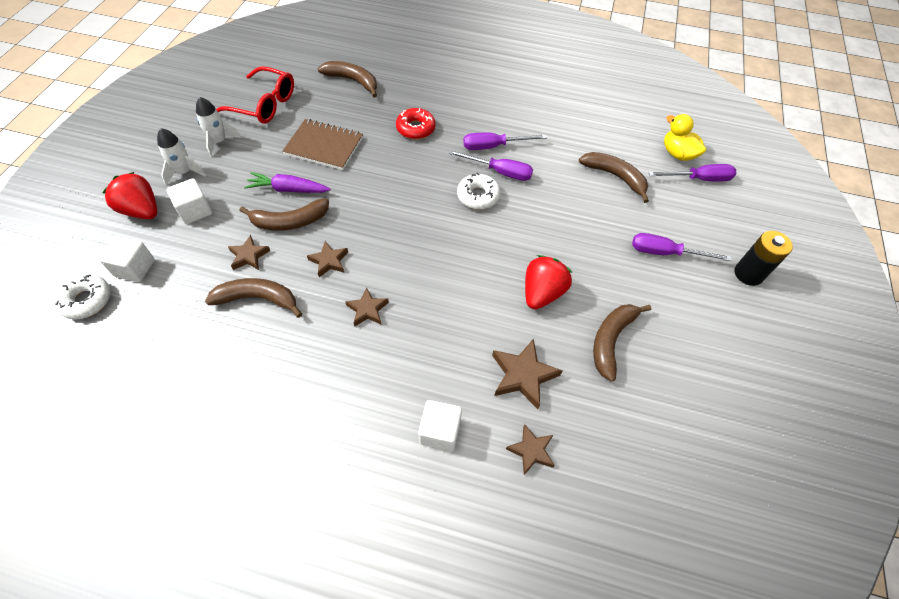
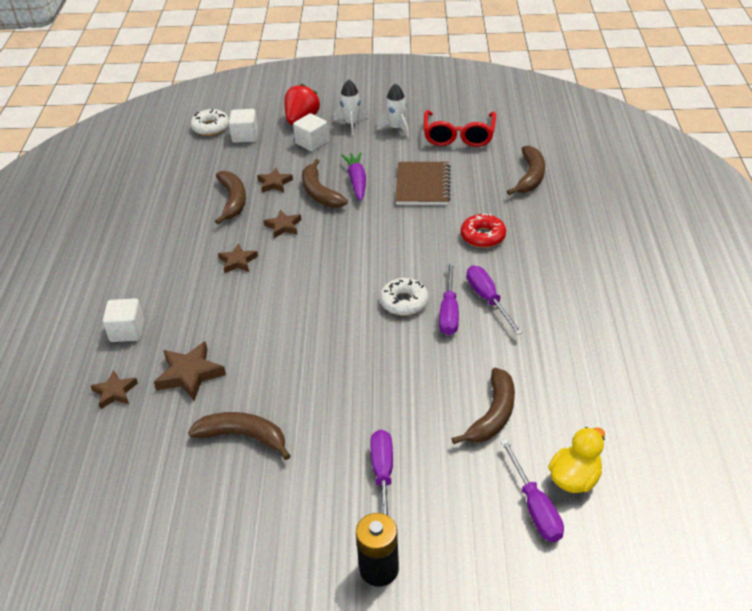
camera: 80 degrees right, 15 degrees down
(542, 293) = (289, 373): red strawberry -> none

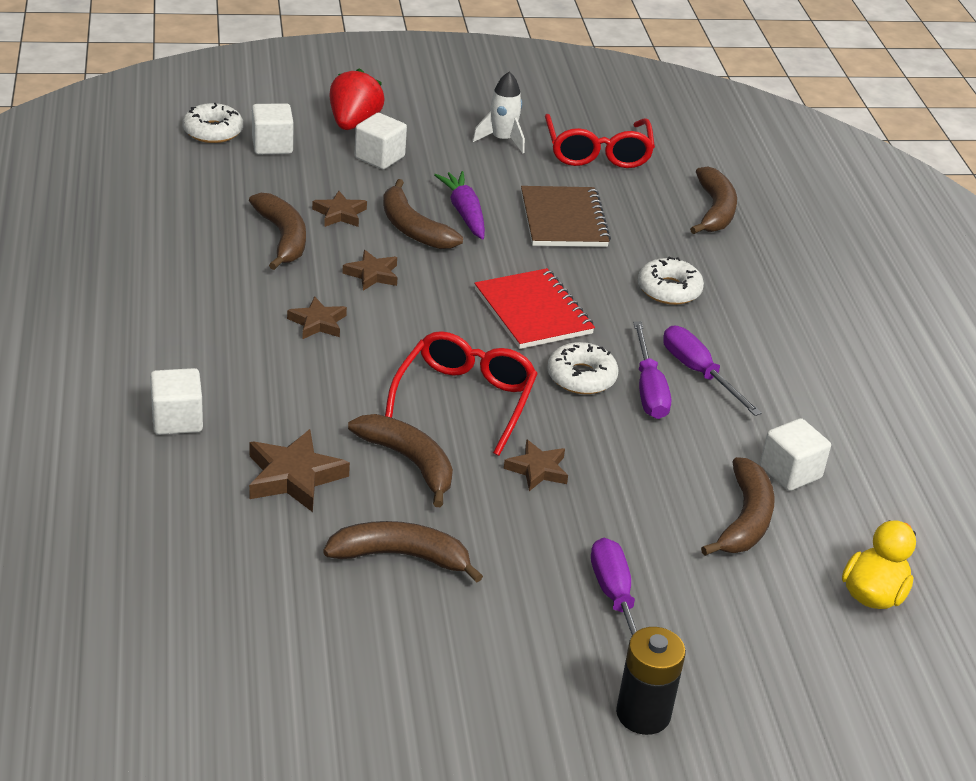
camera: 15 degrees left, 5 degrees down
(115, 392) = (186, 503): brown star -> brown star (537, 469)
(269, 364) = (409, 462): none -> brown banana
(319, 319) = (464, 400): none -> red glasses
(351, 124) = (432, 132): white rocket -> none
(384, 253) = (533, 312): none -> red notebook
(483, 236) = (669, 290): red donut -> white donut
(534, 506) = (829, 629): purple screwdriver -> none
(536, 378) = (790, 472): none -> white cube

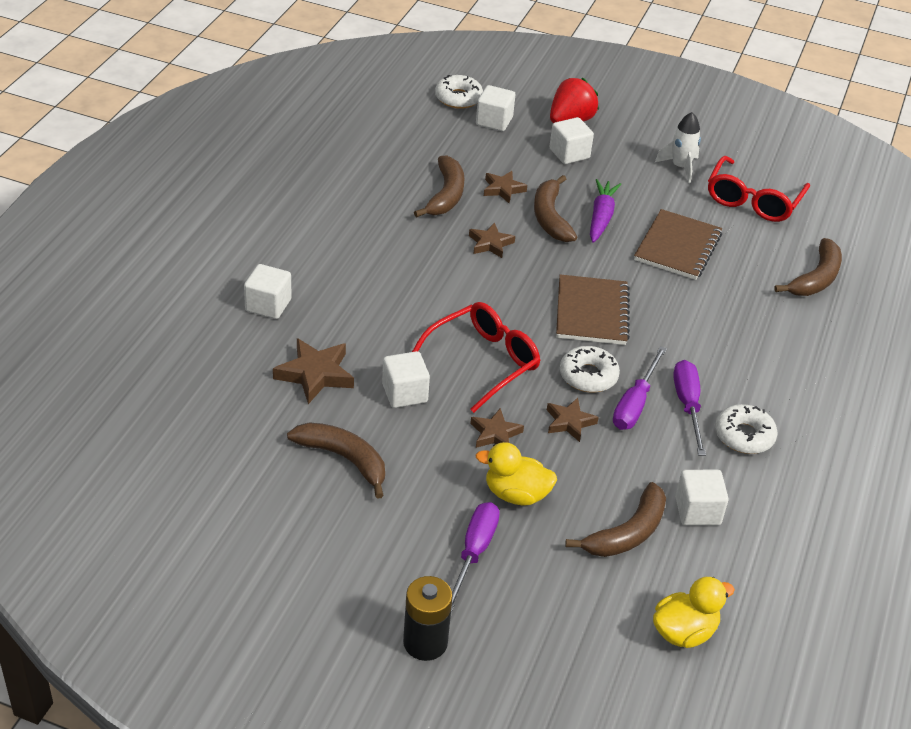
camera: 30 degrees right, 5 degrees up
(317, 323) = (420, 267): brown star -> brown star (569, 422)
(409, 462) = (404, 393): brown banana -> white cube
(533, 312) = (592, 312): red notebook -> brown notebook
(608, 523) = (516, 494): none -> yellow duck
(669, 290) = (719, 331): white donut -> white donut (744, 436)

